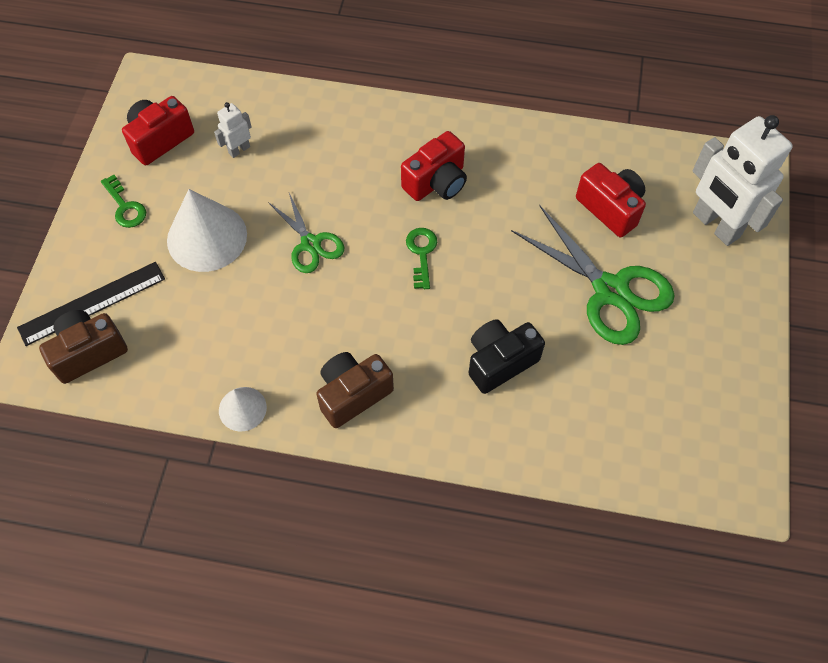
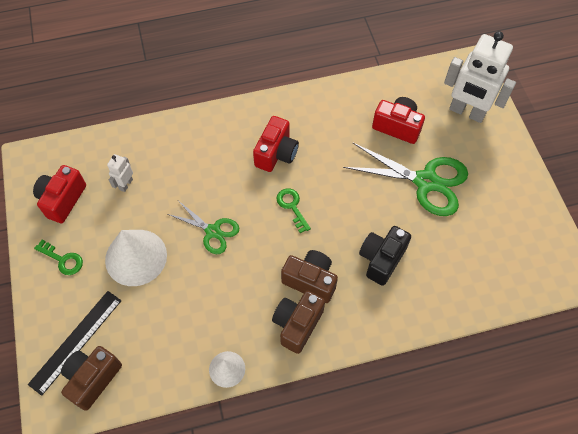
camera: 25 degrees left, 0 degrees up
(397, 350) = (310, 280): none -> brown camera

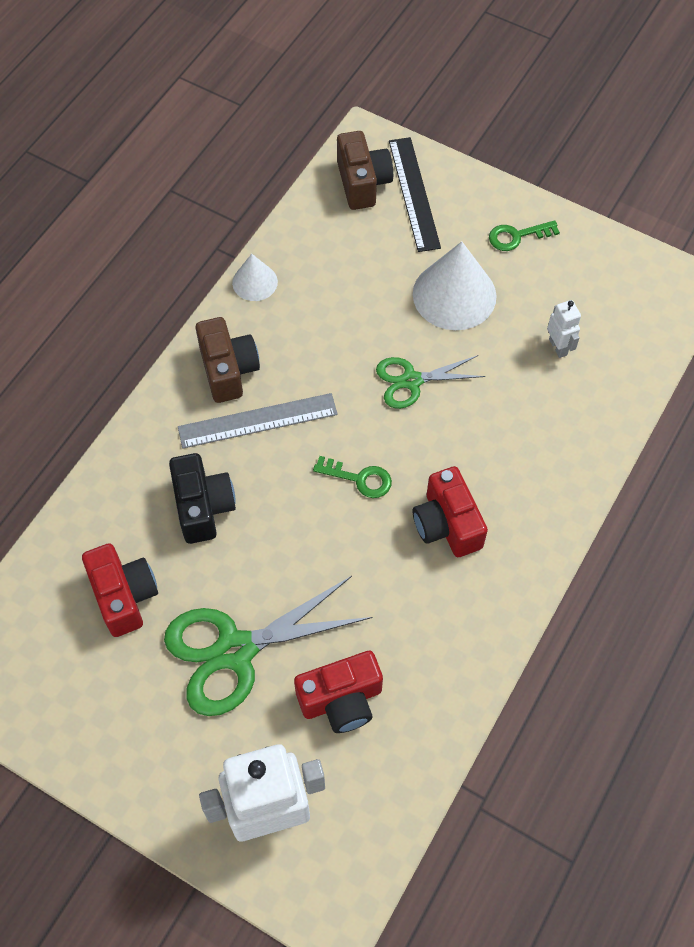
camera: 135 degrees right, 0 degrees up
(62, 200) = (595, 280): red camera -> red camera (124, 596)
(310, 280) = (257, 420): brown camera -> grey ruler

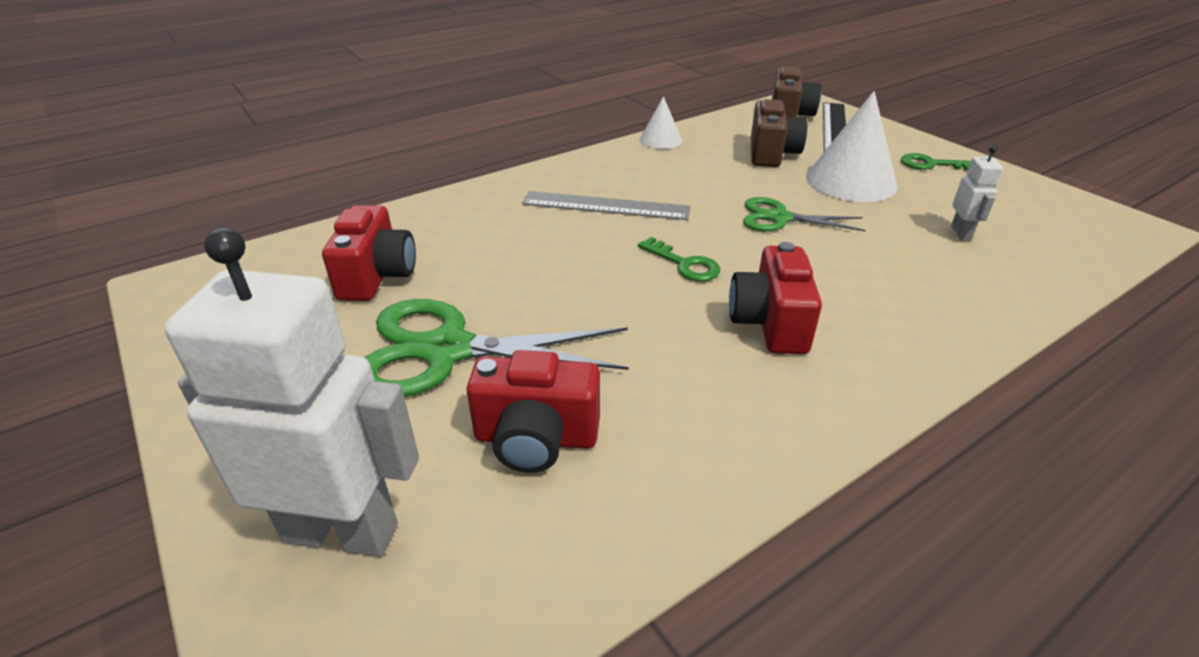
camera: 25 degrees right, 25 degrees down
(203, 507) = (508, 242): black camera -> none
(228, 370) = (601, 175): brown camera -> brown camera (771, 154)

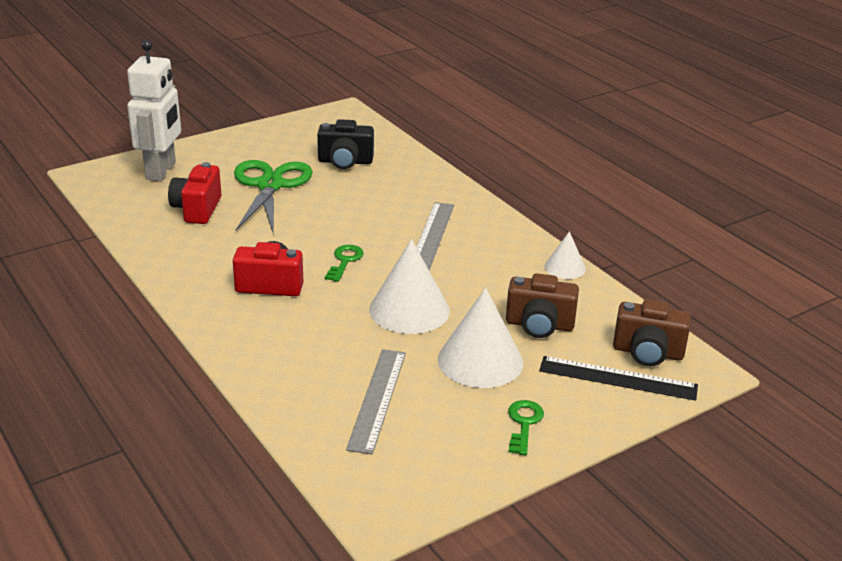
camera: 90 degrees right, 5 degrees down
(377, 276) = (345, 162): red camera -> black camera
(684, 264) = (344, 261): green key -> green key turned 150 degrees clockwise
(780, 218) = (409, 310): green scissors -> white cone
(961, 233) = (377, 399): white robot -> grey ruler

